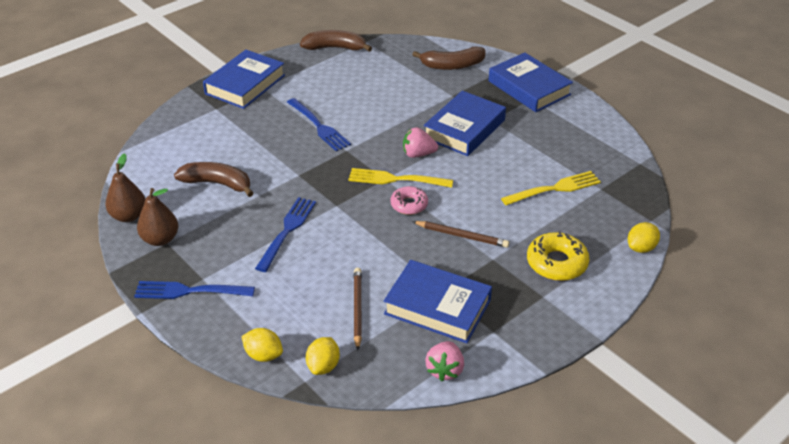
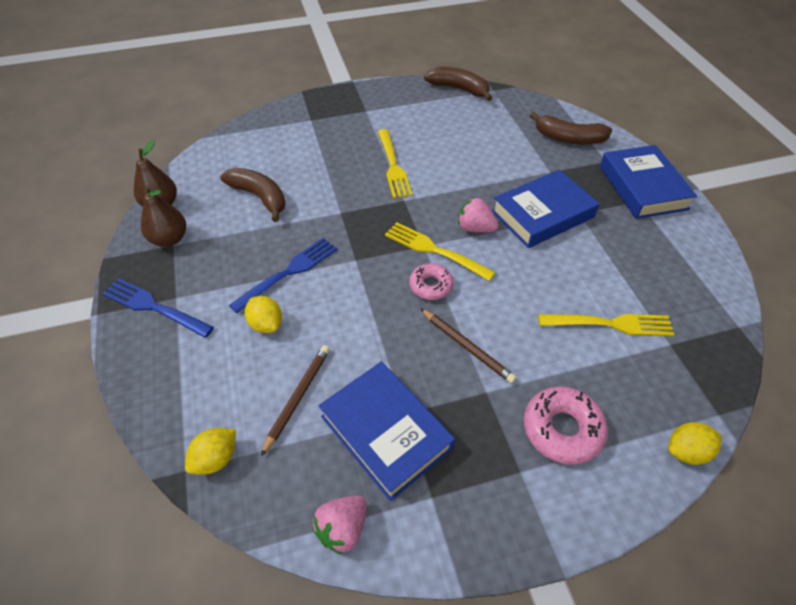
camera: 25 degrees right, 10 degrees up
(245, 84) = (352, 103): blue book -> none
(263, 355) = (167, 416): yellow lemon -> yellow lemon (266, 324)
(318, 126) = (392, 165): blue fork -> yellow fork
(556, 263) = (562, 429): yellow donut -> pink donut

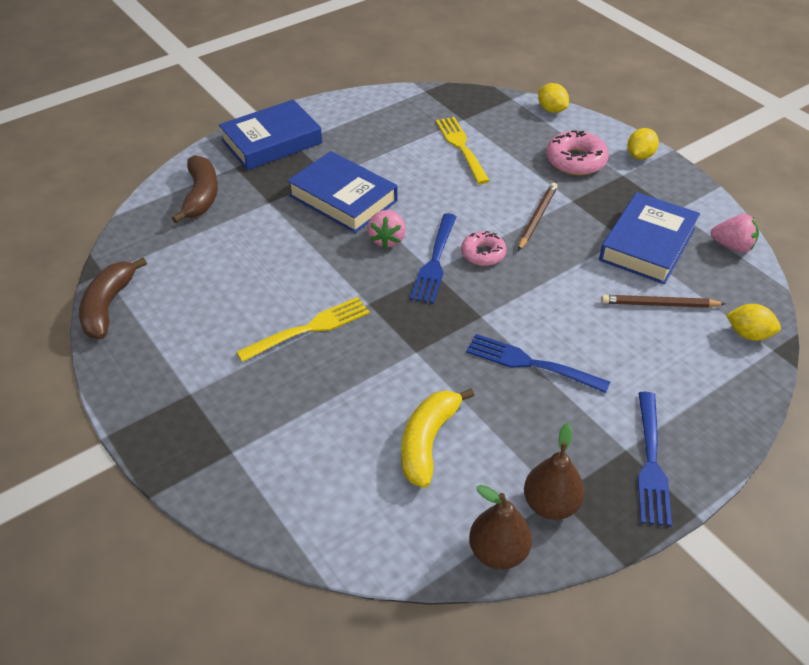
camera: 110 degrees left, 5 degrees down
(259, 197) = (428, 441): brown banana -> yellow banana
(266, 324) = (604, 355): yellow lemon -> yellow lemon (640, 156)
(435, 250) = (435, 261): yellow fork -> blue fork

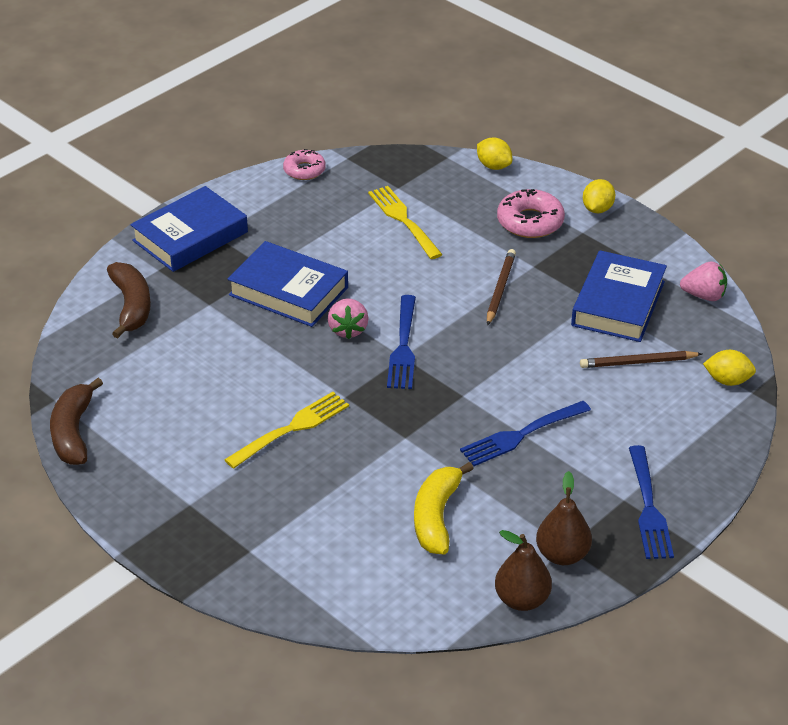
camera: 10 degrees left, 5 degrees down
(483, 253) = (451, 332): pink donut -> pink donut (304, 170)
(532, 364) = (522, 434): blue fork -> blue fork turned 45 degrees counterclockwise

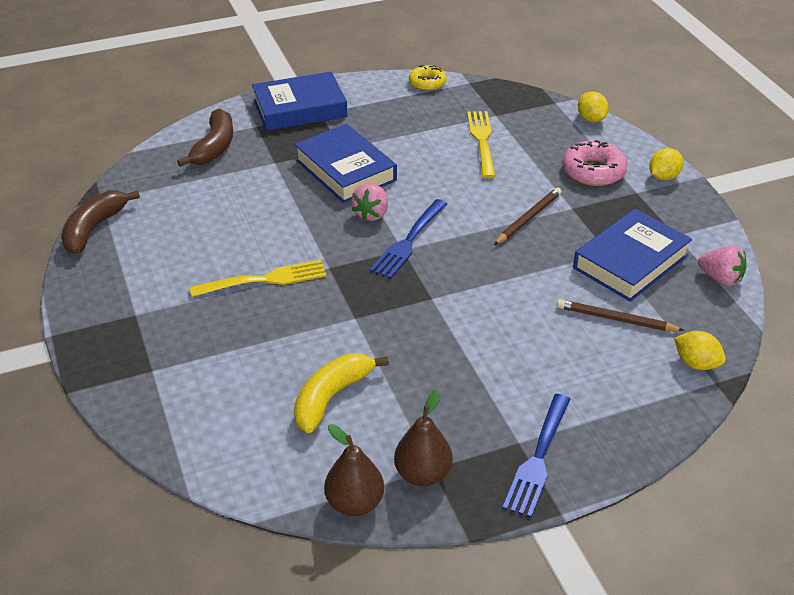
camera: 25 degrees right, 0 degrees up
(304, 170) = (427, 83): pink donut -> yellow donut
(522, 434) = (461, 349): blue fork -> none

